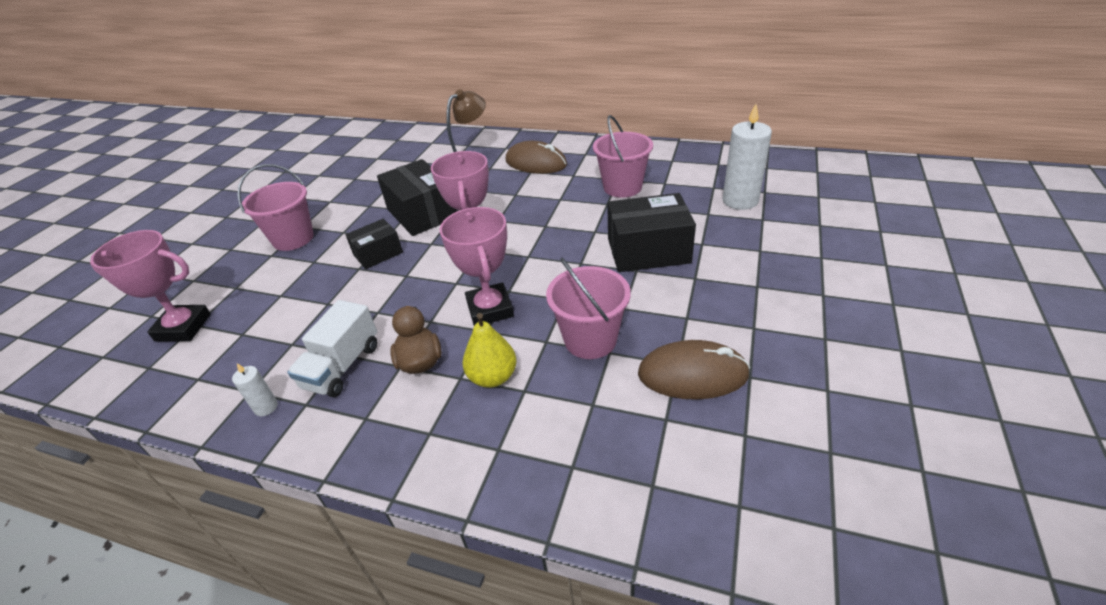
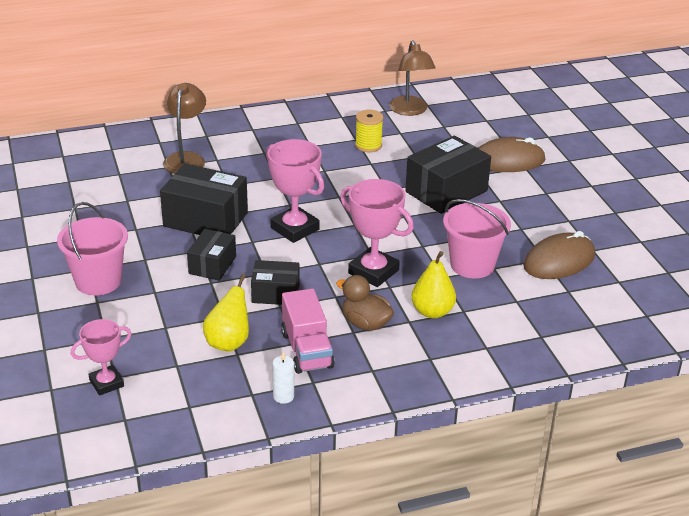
camera: 40 degrees left, 5 degrees down
(183, 327) = (106, 383): pink trophy -> pink trophy, size x0.64
(300, 329) = (229, 342): none -> yellow pear
(342, 366) = (307, 350): white truck -> pink truck
(389, 298) = (275, 293): none -> black box
(536, 163) = (259, 143): brown mouse -> brown mouse (508, 160)
(622, 187) = (368, 145): pink bucket -> yellow spool
(695, 166) = (410, 111): none -> brown lamp
(740, 200) = (475, 132): white candle -> none

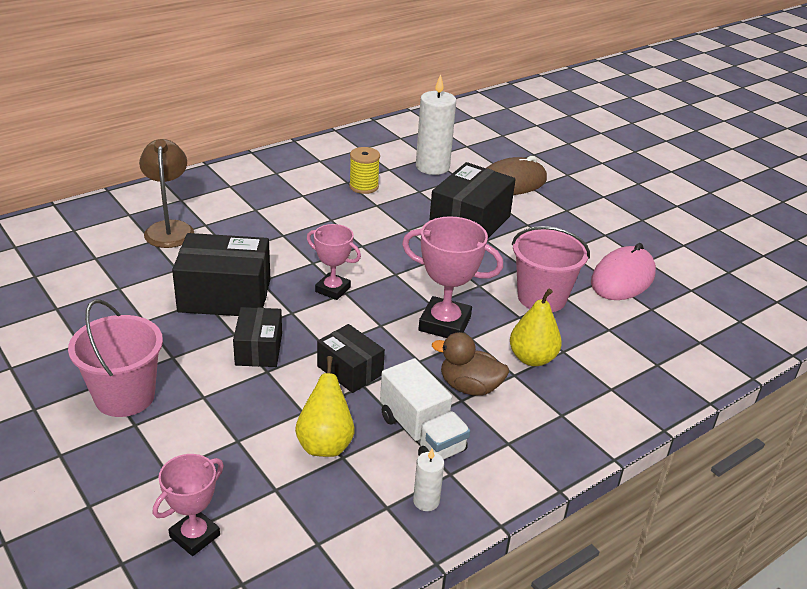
camera: 20 degrees left, 0 degrees up
(275, 293) = (350, 370): black box -> black box turned 60 degrees clockwise
(295, 229) = (332, 289): pink trophy -> pink trophy, size x0.64
(307, 350) = (422, 434): pink truck -> white truck
(410, 111) = (387, 146): brown lamp -> none
(442, 136) = (432, 167): none -> white candle
(559, 261) = (622, 278): brown mouse -> pink mouse

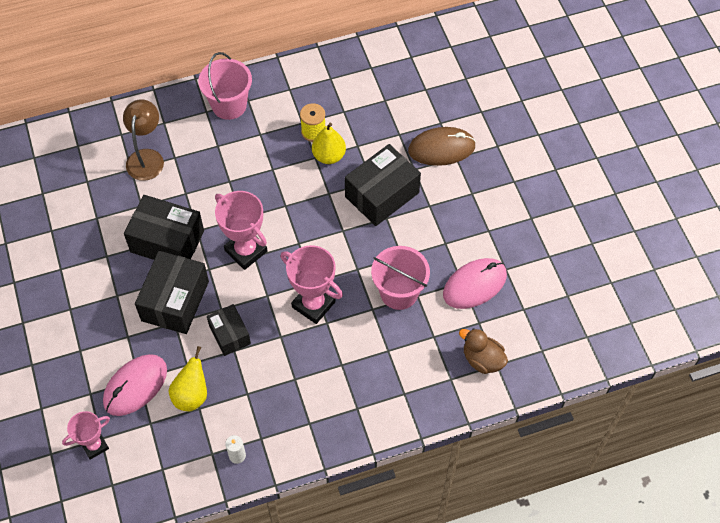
camera: 20 degrees right, 25 degrees up
(125, 396) = (79, 325): pink bucket -> pink bucket (229, 105)
(235, 449) = (135, 386): none -> pink mouse
(259, 349) = (175, 301): black box -> black box, size x1.69
(332, 289) = (246, 251): pink trophy -> pink trophy, size x1.57
(422, 434) = (256, 402): white truck -> none
(432, 167) = (382, 114): white candle -> none
(469, 387) = (305, 369): brown duck -> brown duck (482, 359)
(532, 358) = (361, 352): yellow pear -> yellow pear (329, 156)

